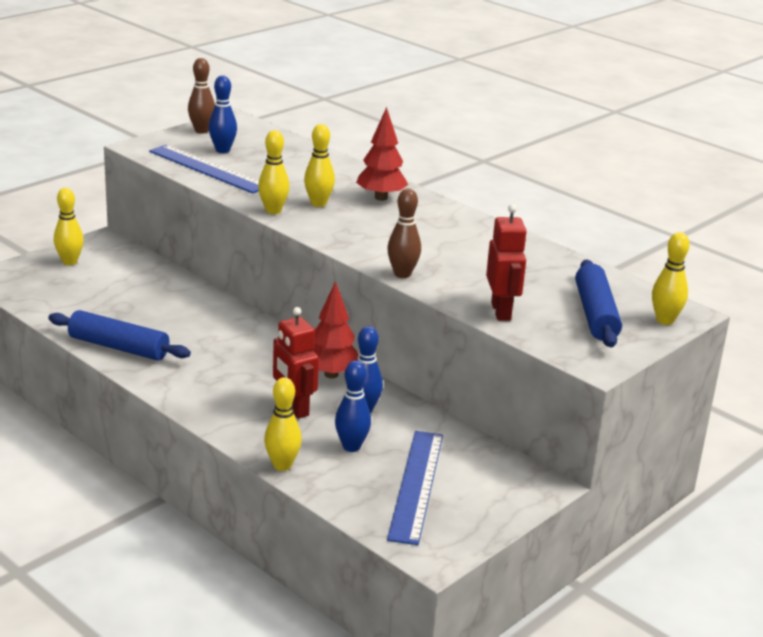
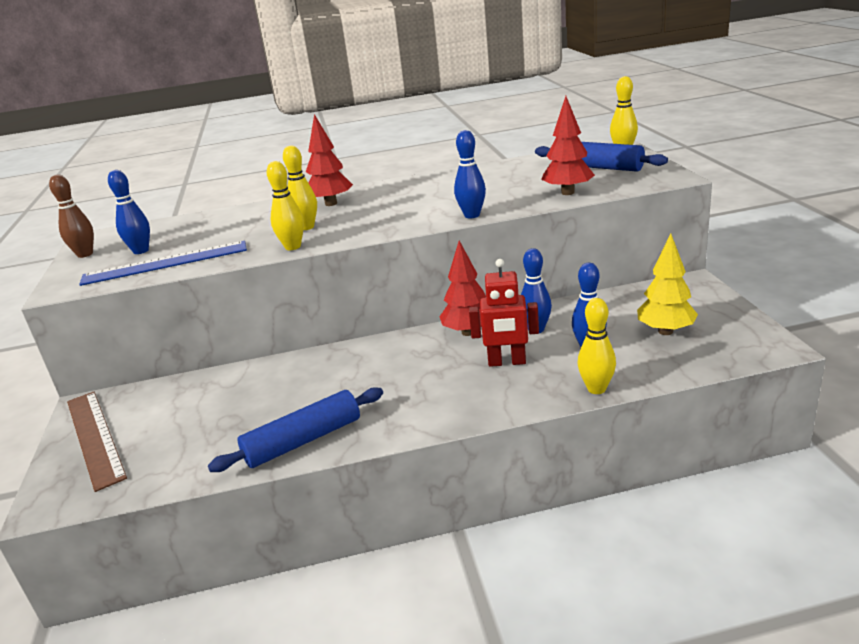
camera: 50 degrees left, 0 degrees up
(70, 262) = (94, 437): yellow bowling pin -> brown ruler
(402, 274) = (472, 215): brown bowling pin -> blue bowling pin
(416, 485) = (665, 331): blue ruler -> yellow tree
(501, 311) = (567, 193): red robot -> red tree

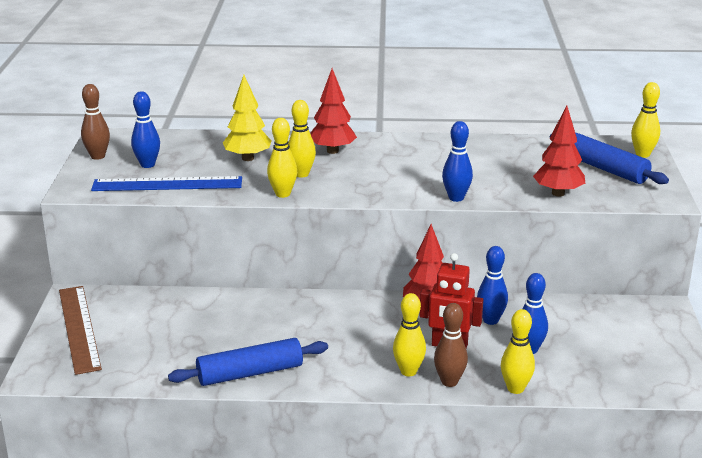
camera: 10 degrees right, 0 degrees up
(476, 398) = (408, 371): none -> yellow bowling pin
(524, 398) = (449, 382): none -> brown bowling pin
(665, 331) = (607, 351): yellow tree -> yellow tree (247, 158)

